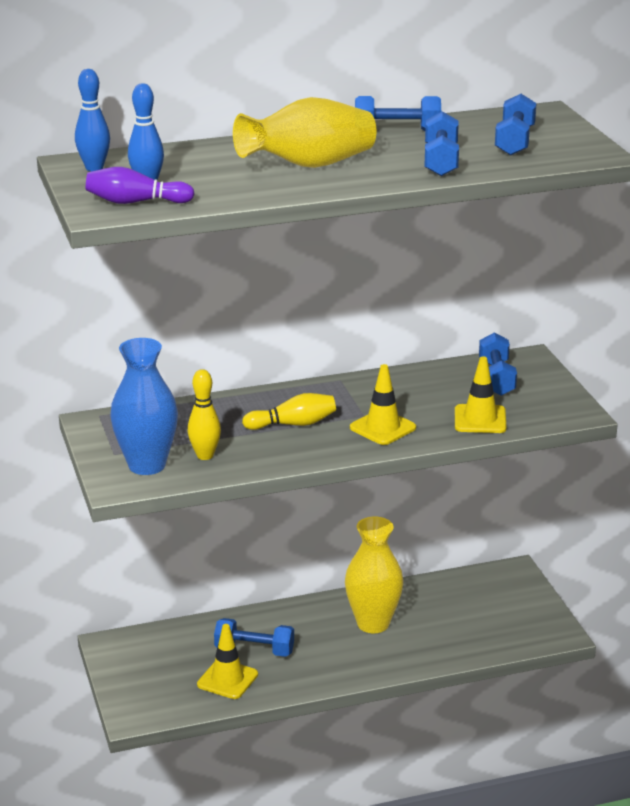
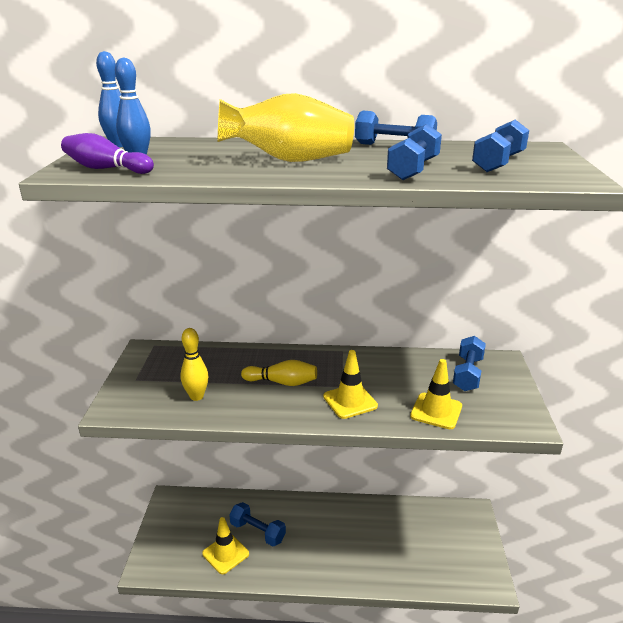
camera: 20 degrees right, 0 degrees up
(147, 465) = (149, 395): blue vase -> none
(373, 623) = (351, 531): yellow vase -> none

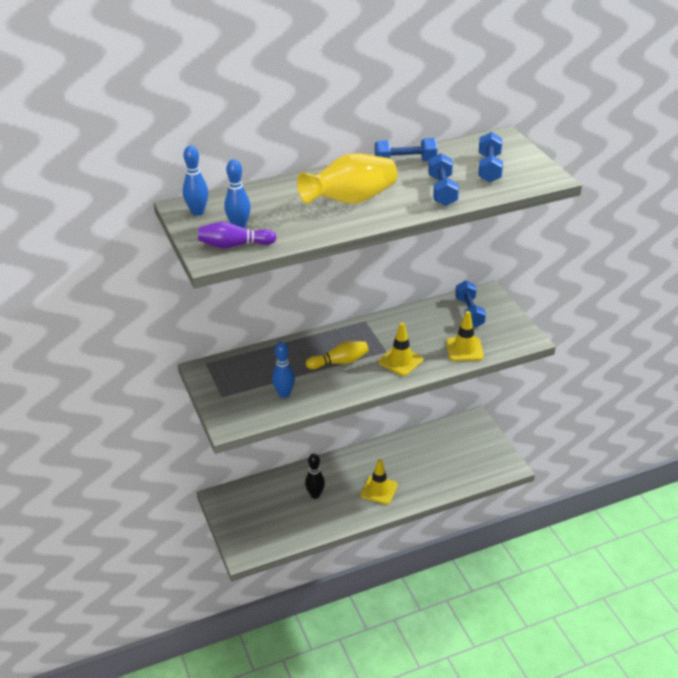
camera: 25 degrees left, 10 degrees up
(196, 396) = (284, 394): yellow bowling pin -> blue bowling pin
(225, 554) = (301, 520): yellow traffic cone -> yellow traffic cone (379, 490)
(257, 532) = (315, 495): blue dumbbell -> black bowling pin

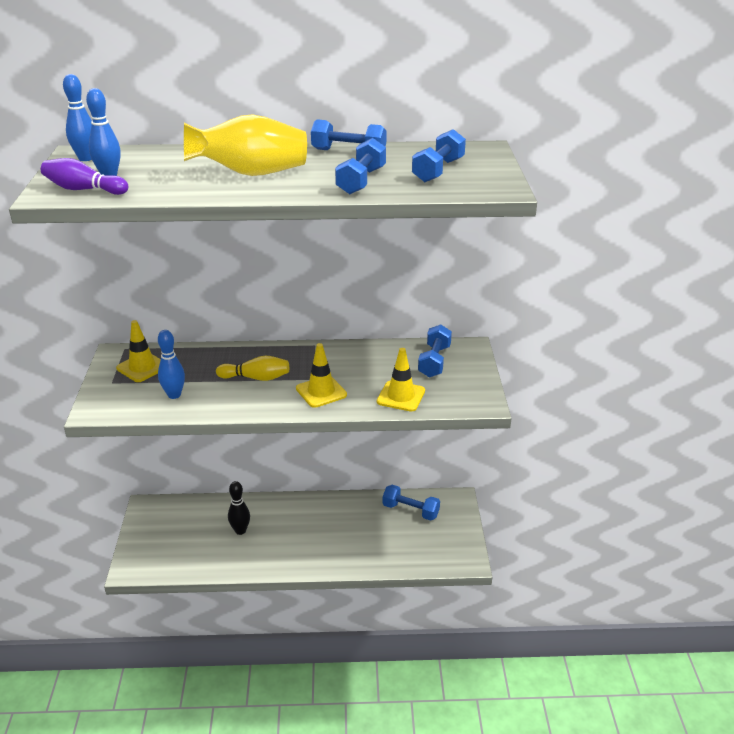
camera: 20 degrees right, 5 degrees down
(379, 490) = (308, 544): yellow traffic cone -> yellow traffic cone (142, 367)
(443, 439) = (410, 510): none -> blue dumbbell

